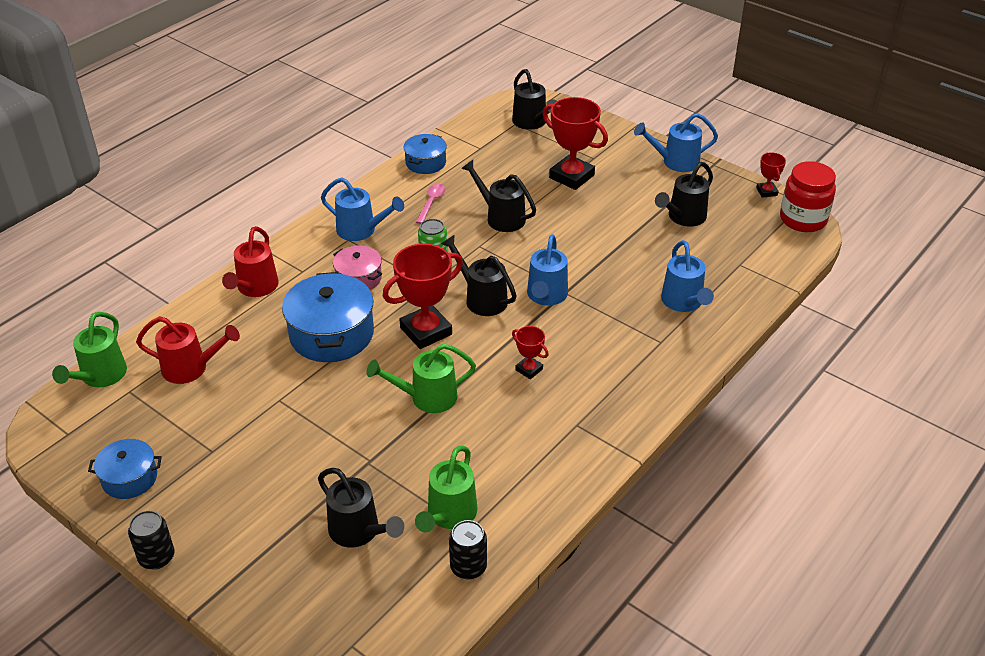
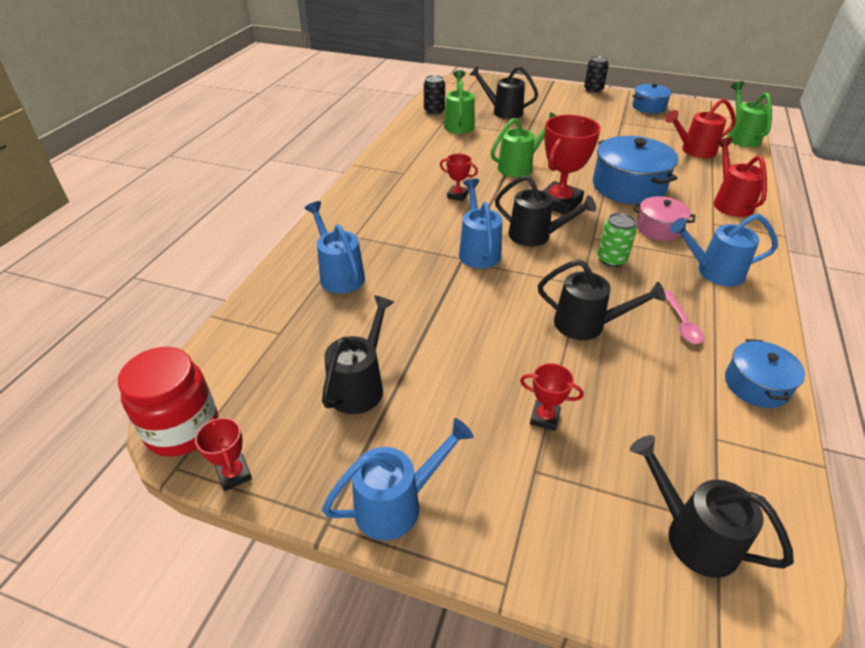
camera: 160 degrees right, 0 degrees up
(571, 176) = (544, 418): red trophy -> red trophy, size x0.50

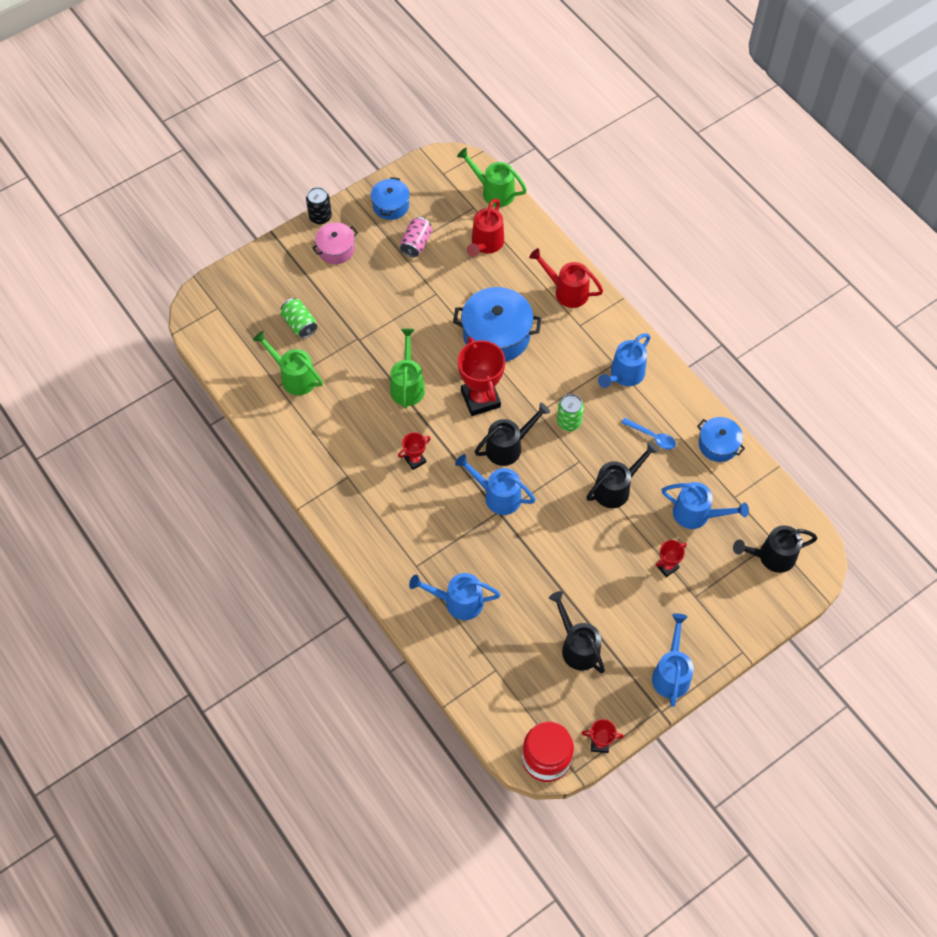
camera: 55 degrees left, 20 degrees up
(434, 111) = (249, 379): black can -> none
(503, 111) = (299, 324): black watering can -> green can
(639, 126) = (416, 243): none -> pink can
(645, 412) = (697, 514): none -> blue watering can
(659, 228) = (559, 363): pink pot -> pink pot (336, 249)
(682, 324) = (652, 437): pink spoon -> blue spoon

